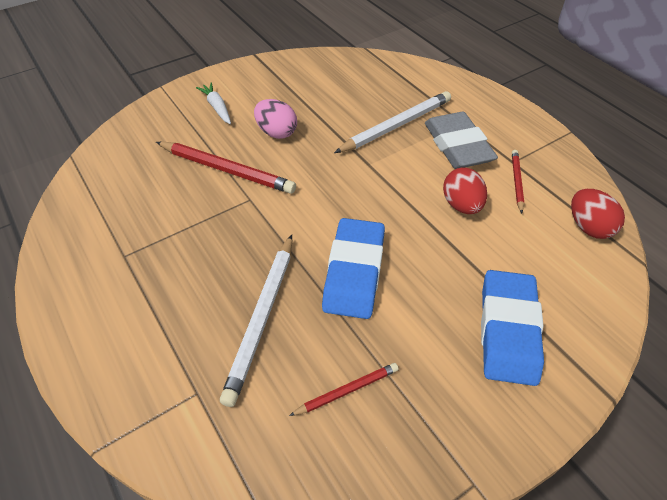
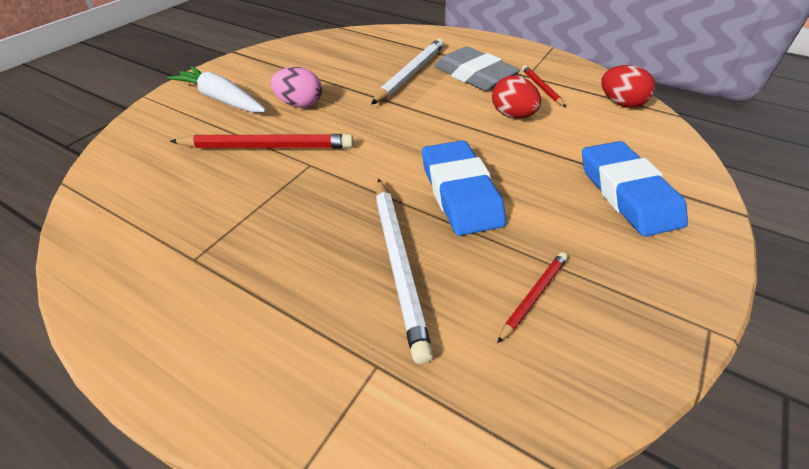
camera: 25 degrees left, 5 degrees down
(217, 107) = (221, 99): white carrot -> white carrot, size x1.63

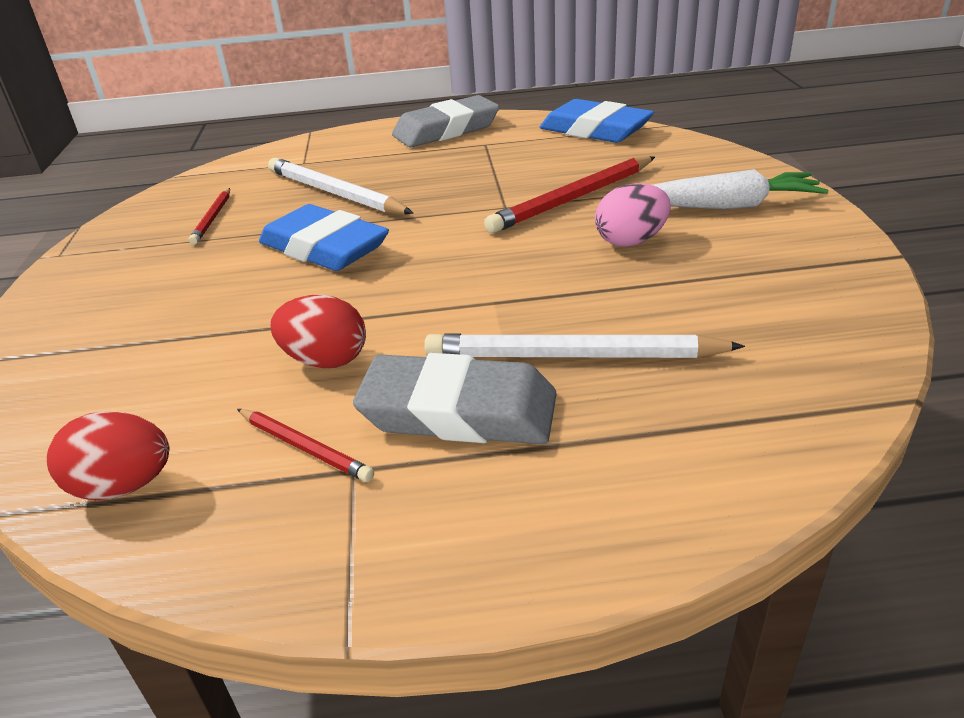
camera: 145 degrees right, 10 degrees down
(172, 322) = (446, 130): none -> grey eraser
(410, 74) = (572, 356): white pencil -> white pencil turned 105 degrees clockwise
(627, 193) = (123, 323): blue eraser -> blue eraser (595, 130)

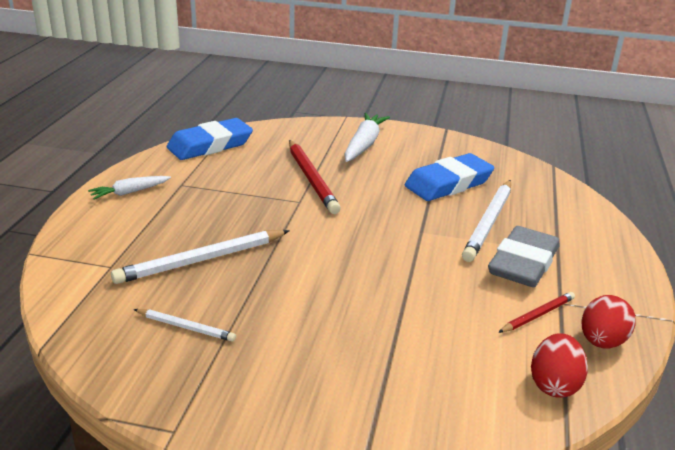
camera: 75 degrees left, 5 degrees down
(212, 218) = (186, 327): red pencil -> white pencil
(324, 248) = (299, 278): blue eraser -> blue eraser (448, 183)
(325, 360) = (454, 297): red egg -> red egg (602, 342)
(446, 130) = (129, 192): grey eraser -> white carrot
(631, 241) = (382, 178): pink egg -> none

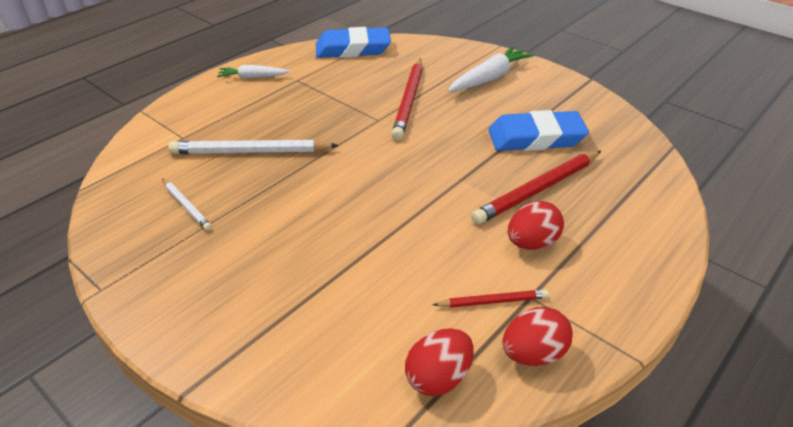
camera: 30 degrees right, 10 degrees up
(489, 223) = (537, 190): white pencil -> red pencil
(523, 263) = (532, 243): grey eraser -> red egg

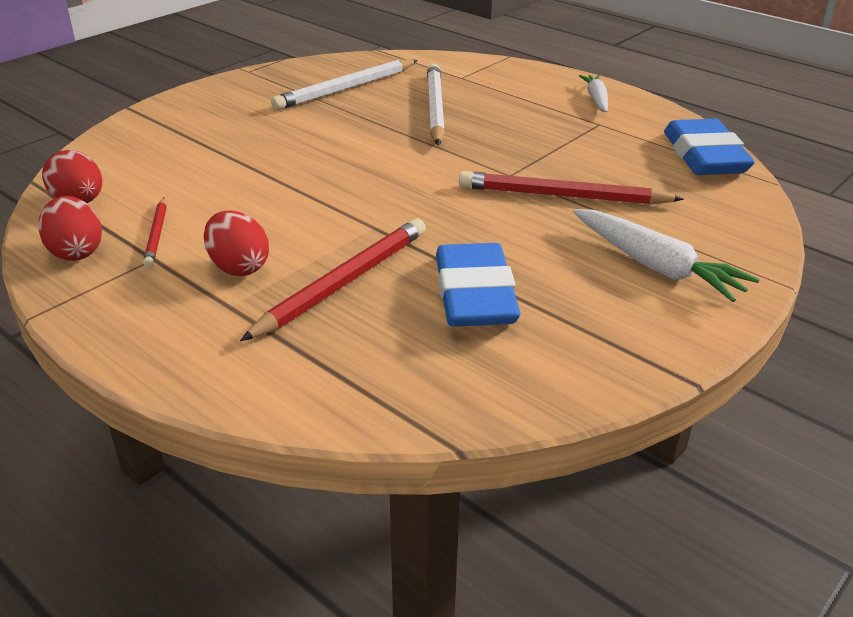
camera: 90 degrees right, 5 degrees down
(187, 206) = (346, 89): white pencil -> white pencil, size x1.85
(537, 190) = (343, 282): red pencil -> red pencil turned 75 degrees clockwise

